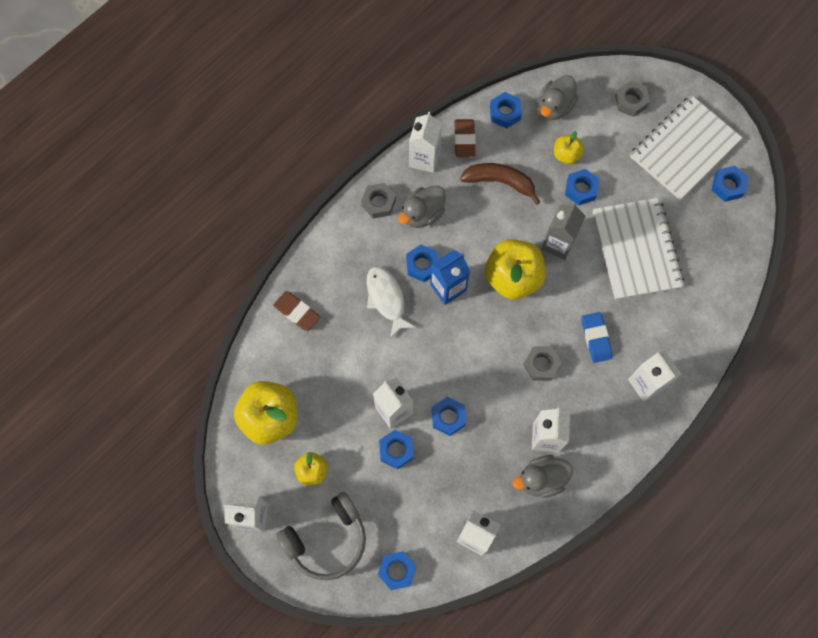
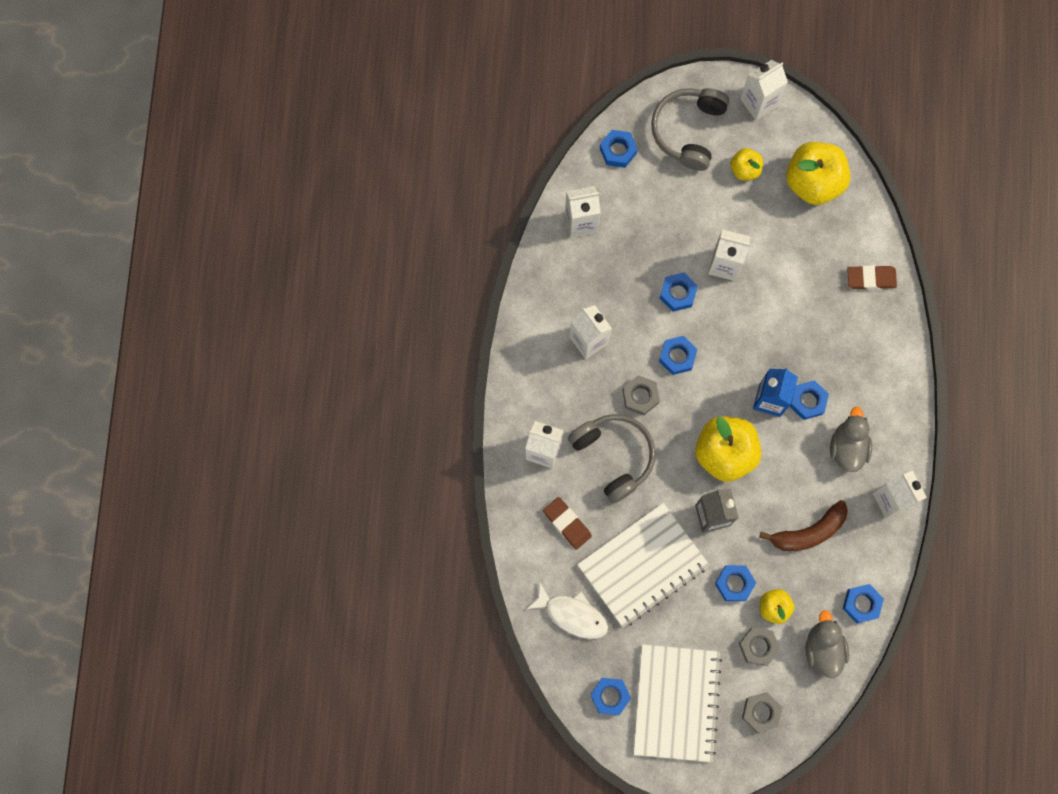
camera: 140 degrees right, 5 degrees up
(378, 203) = (892, 426): grey nut -> grey nut (758, 646)
(386, 299) = (810, 348): white fish -> white fish (572, 614)
(396, 450) = (695, 236): blue nut -> blue nut (677, 356)
(464, 140) = (873, 547): brown eraser -> brown eraser (567, 523)
(541, 479) = (566, 305): grey duck -> none
(596, 338) = (614, 456): blue eraser -> grey headphones
(636, 249) = (642, 565): white notebook -> white notebook turned 75 degrees counterclockwise

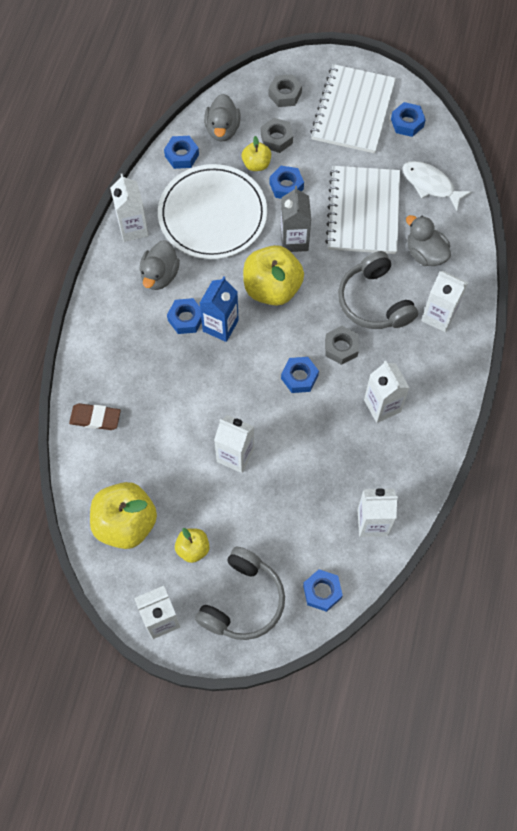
camera: 170 degrees left, 10 degrees down
(567, 523) = (425, 254): brown eraser -> grey duck
(642, 565) = (363, 211): white notebook -> white notebook turned 60 degrees counterclockwise
(677, 293) = (287, 435): blue nut -> none
(808, 532) = (212, 214): brown banana -> white plate

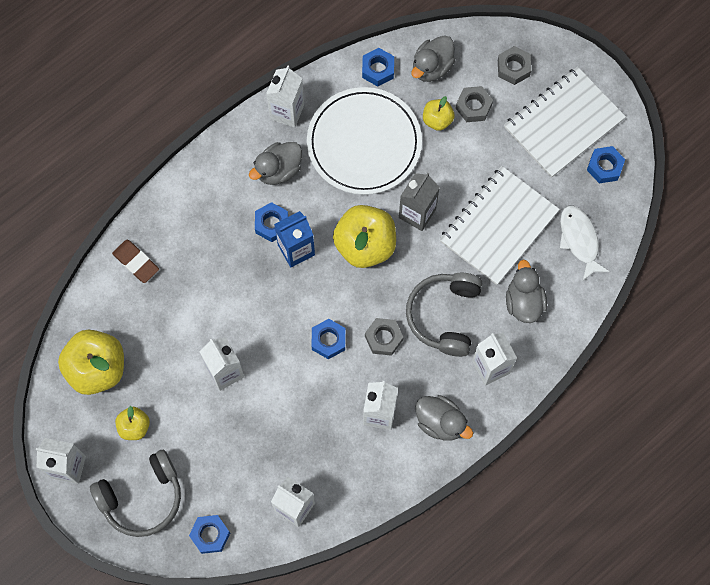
camera: 35 degrees right, 5 degrees up
(286, 186) = (448, 158): blue nut -> none
(434, 381) = (440, 422): none -> grey duck

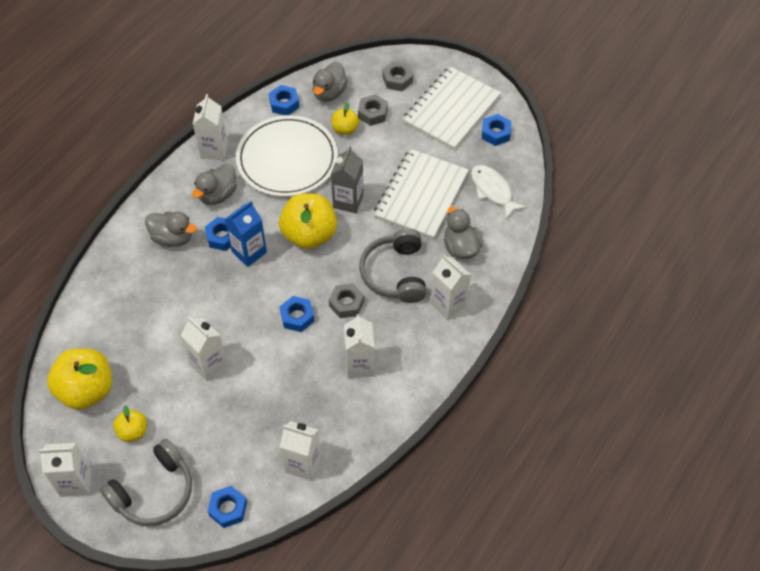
camera: 15 degrees left, 15 degrees down
(136, 262) = (105, 294): brown eraser -> none
(440, 422) = (417, 359): grey duck -> grey duck (172, 238)

